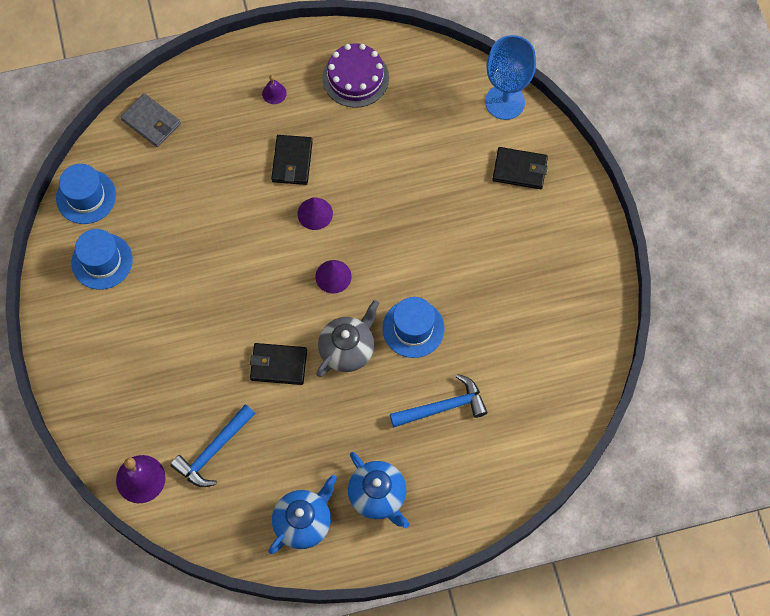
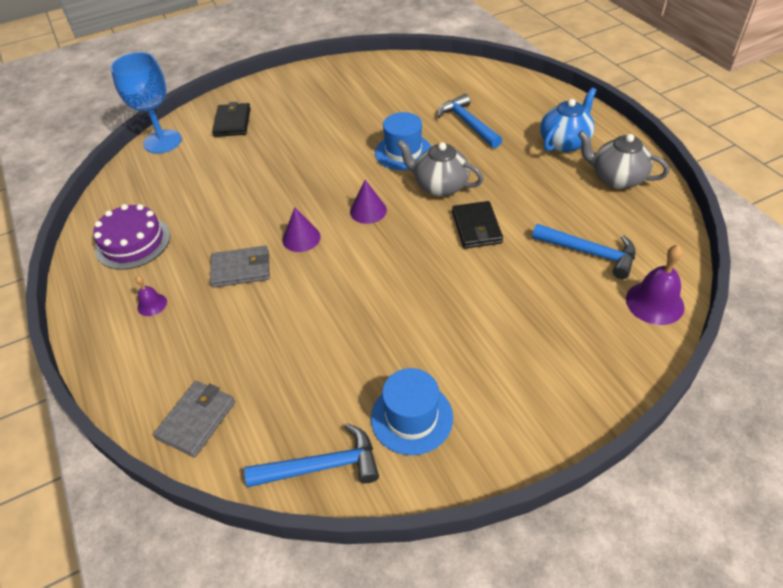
camera: 100 degrees left, 20 degrees down
(86, 197) = (322, 466): blue hat -> blue hammer
(292, 161) = (241, 269): black wallet -> grey wallet
(303, 522) = (616, 178): blue teapot -> grey teapot

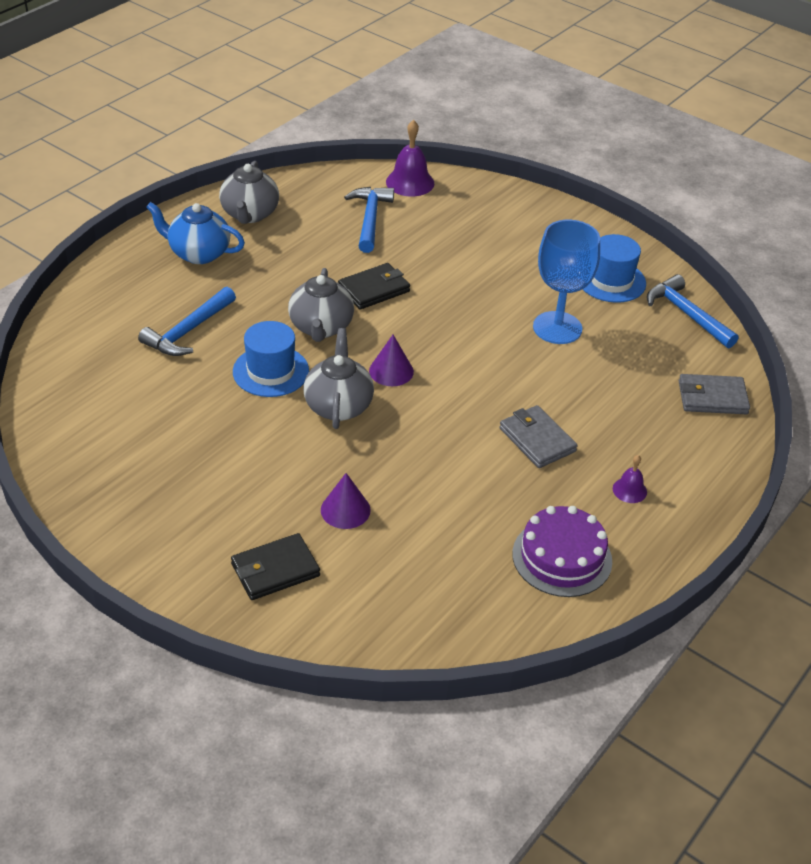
camera: 120 degrees left, 5 degrees down
(162, 141) = (358, 636): blue goblet -> blue goblet (557, 328)
(301, 238) = (464, 409): purple cone -> purple cone (345, 510)
(348, 175) = (338, 406): none -> grey teapot

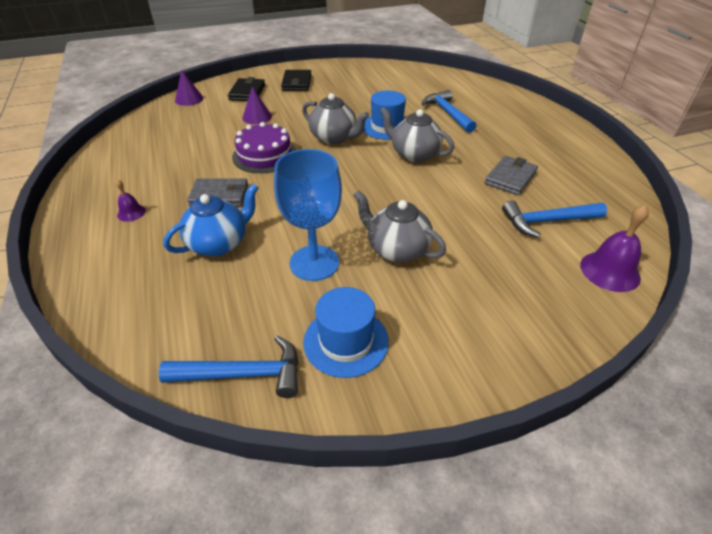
camera: 125 degrees right, 0 degrees up
(198, 253) = (533, 135): blue teapot -> blue teapot (219, 243)
(249, 214) = (579, 166): grey teapot -> grey teapot (397, 249)
(370, 219) = (547, 221): blue hammer -> blue hammer turned 135 degrees clockwise
(374, 289) = (441, 189): black wallet -> black wallet (296, 83)
(391, 371) = (345, 165): purple cone -> purple cone (189, 99)
(562, 557) = (133, 165): purple cake -> purple cake (264, 155)
(712, 397) = (135, 313): grey wallet -> grey wallet (510, 178)

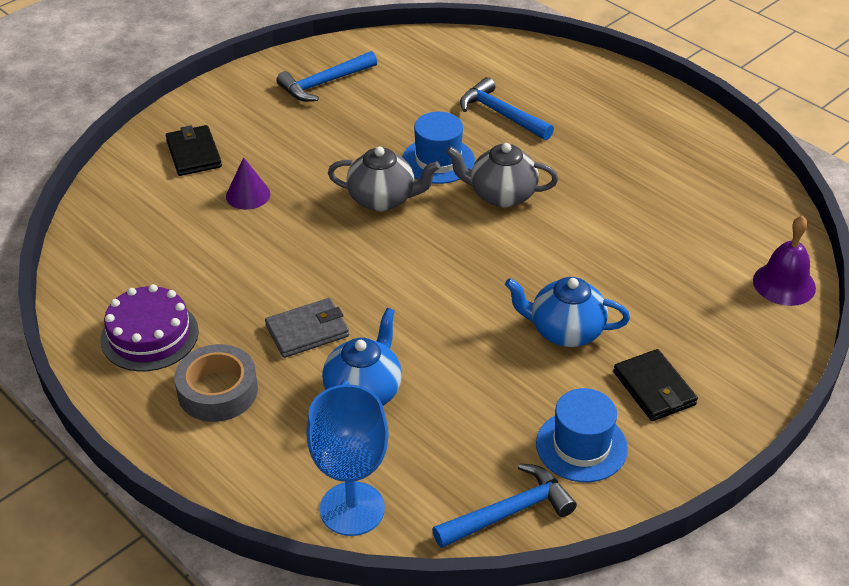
camera: 25 degrees left, 0 degrees up
(131, 213) = (217, 391): purple bell -> grey tape
(189, 99) = (116, 191): purple cone -> none
(264, 155) = (313, 254): purple cake -> purple cake (149, 335)
(296, 83) = (253, 115): black wallet -> black wallet (654, 388)
(314, 263) = (489, 377): blue goblet -> blue goblet (352, 509)
(397, 249) = (565, 331): grey teapot -> blue teapot
(510, 178) = (632, 196): grey wallet -> none
(547, 221) = (699, 243): blue hammer -> blue hammer (324, 83)

